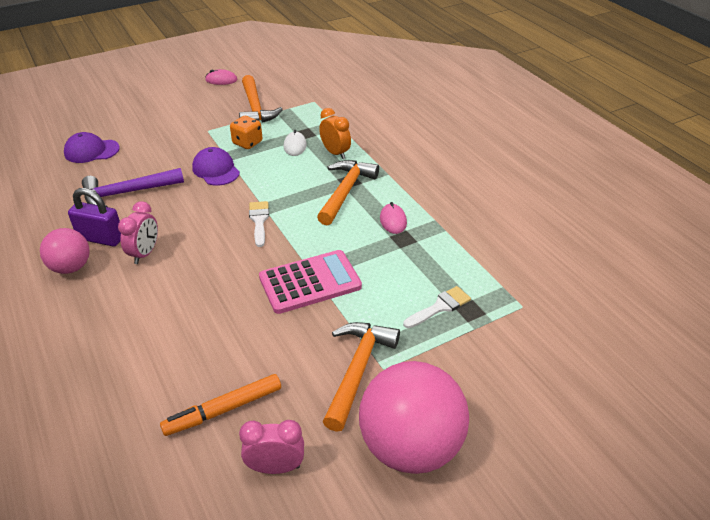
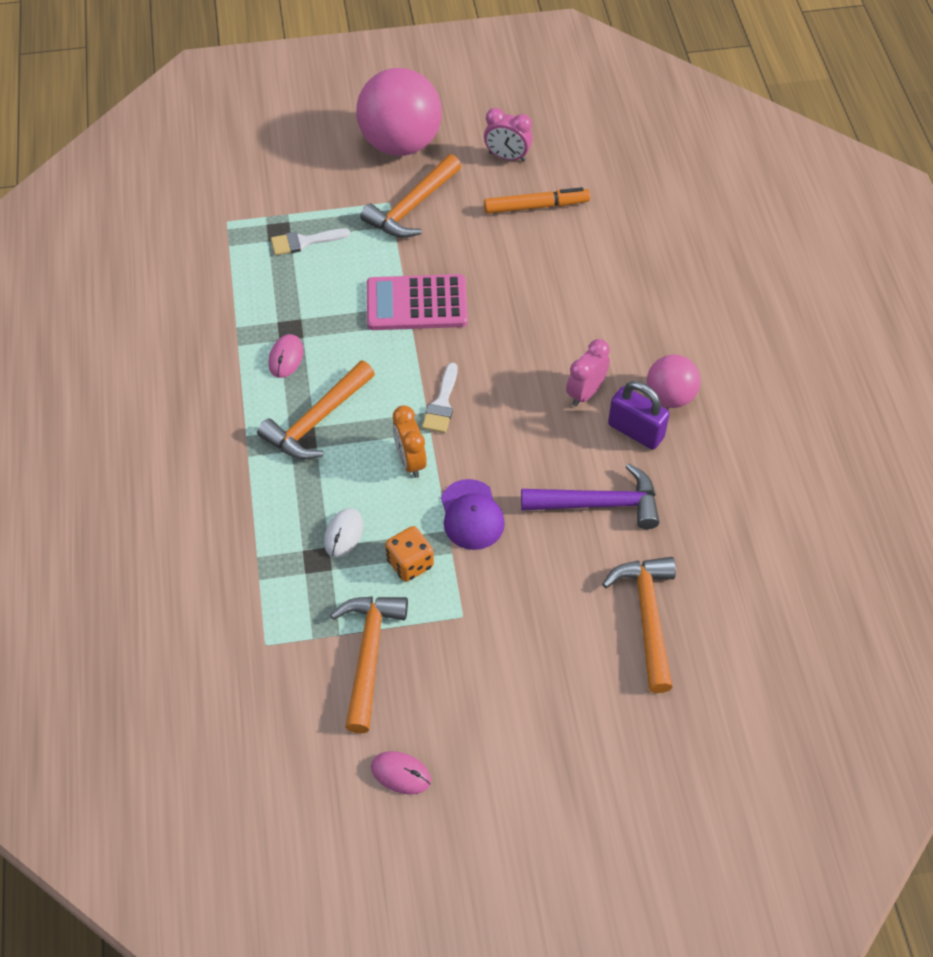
camera: 160 degrees left, 15 degrees up
(91, 151) = (647, 617): purple cap -> orange hammer
(335, 153) = (294, 499): orange clock -> orange clock (410, 461)

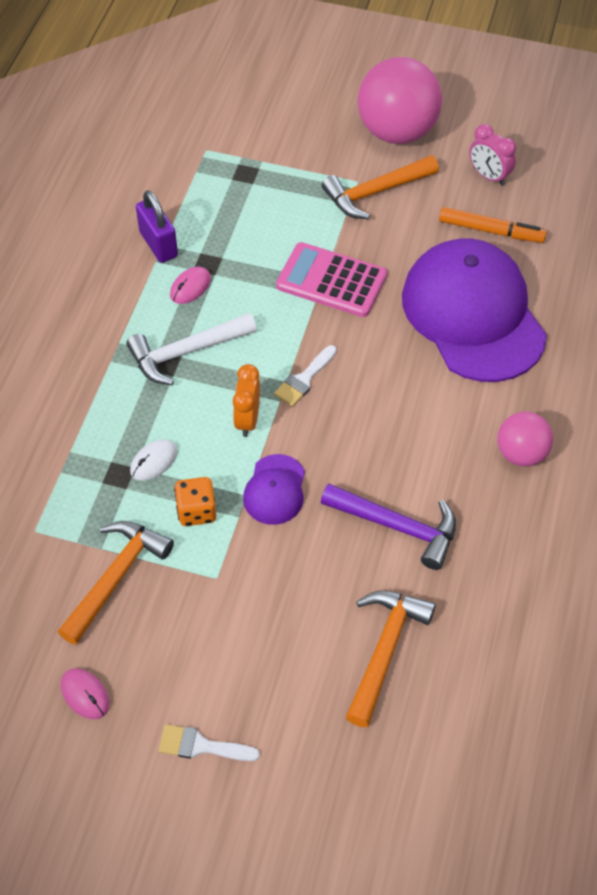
camera: 25 degrees right, 0 degrees up
(304, 242) = (262, 191): white brush -> white brush (201, 746)
(317, 420) = (186, 352): orange hammer -> white hammer
(561, 288) = (473, 314): none -> purple cap
(585, 393) = (442, 419): pink clock -> none
(636, 431) = (470, 473): purple padlock -> purple padlock (158, 244)

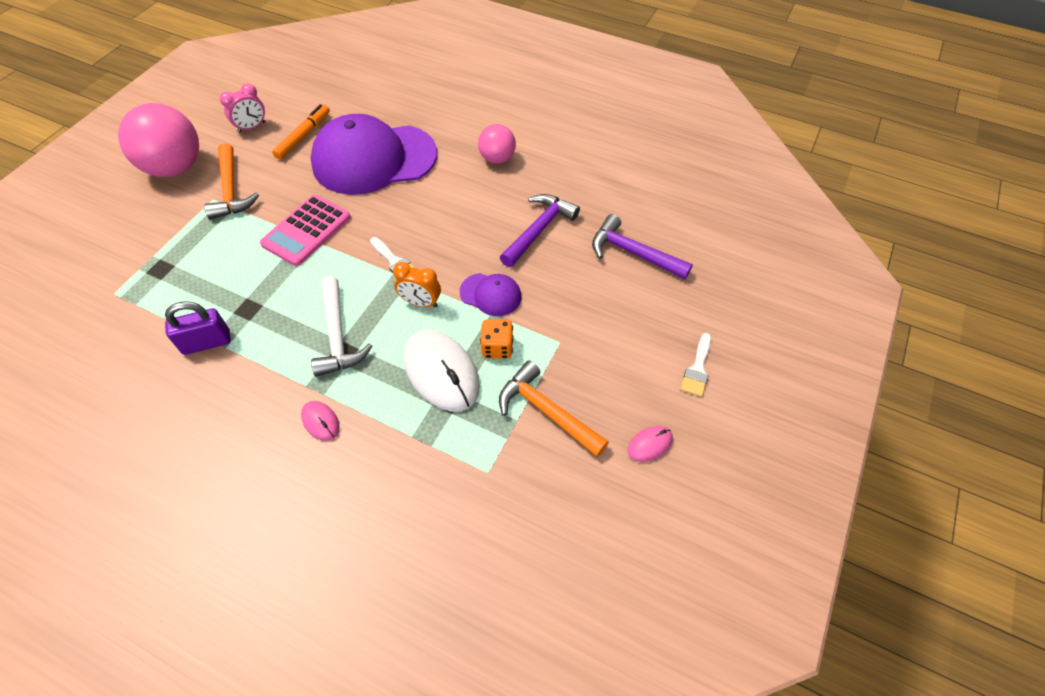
camera: 80 degrees left, 0 degrees up
(154, 461) = (441, 372): white mouse -> white mouse, size x2.13
(190, 287) = (268, 324): pink mouse -> pink mouse (320, 421)
(384, 650) = (633, 253): orange hammer -> purple hammer

